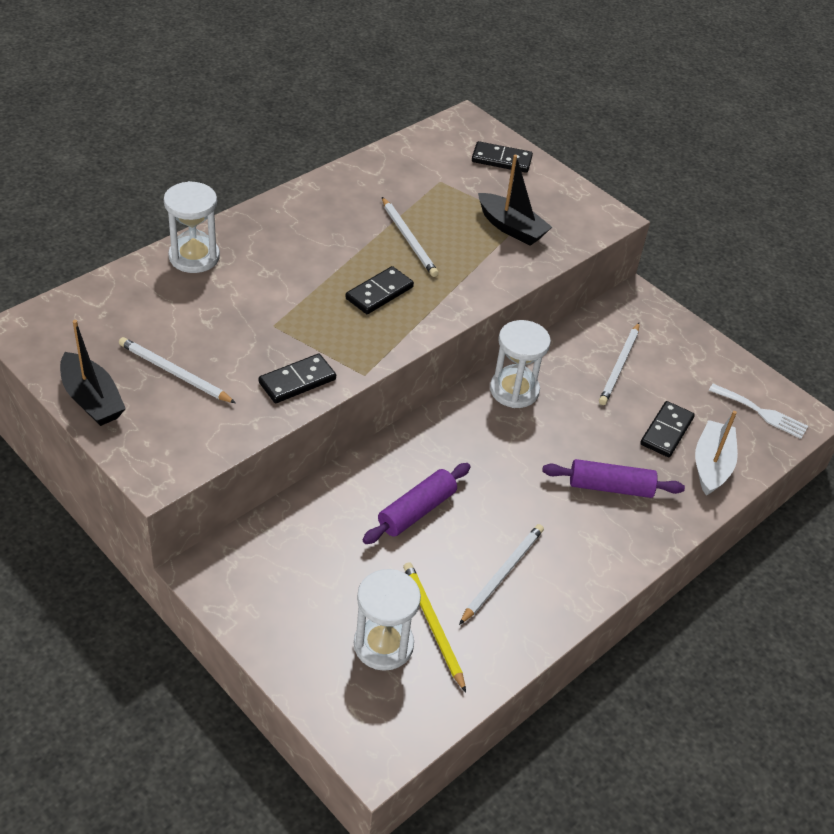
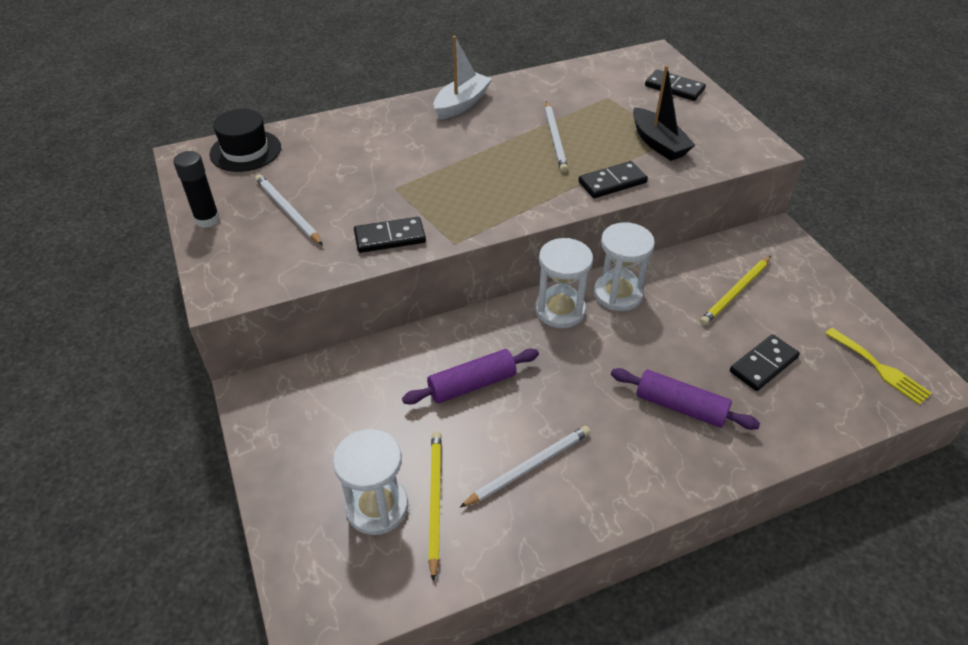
camera: 25 degrees right, 0 degrees up
(84, 311) = (245, 151): none -> black hat
(92, 399) = (207, 219): black boat -> black glue stick
(194, 257) = (359, 124): white hourglass -> white hourglass (560, 310)
(379, 293) = (505, 177): black domino -> black domino (612, 182)
(619, 366) = (735, 292): white pencil -> yellow pencil
(711, 465) = (802, 409): white boat -> white boat (462, 104)
(761, 413) = (880, 368): white fork -> yellow fork

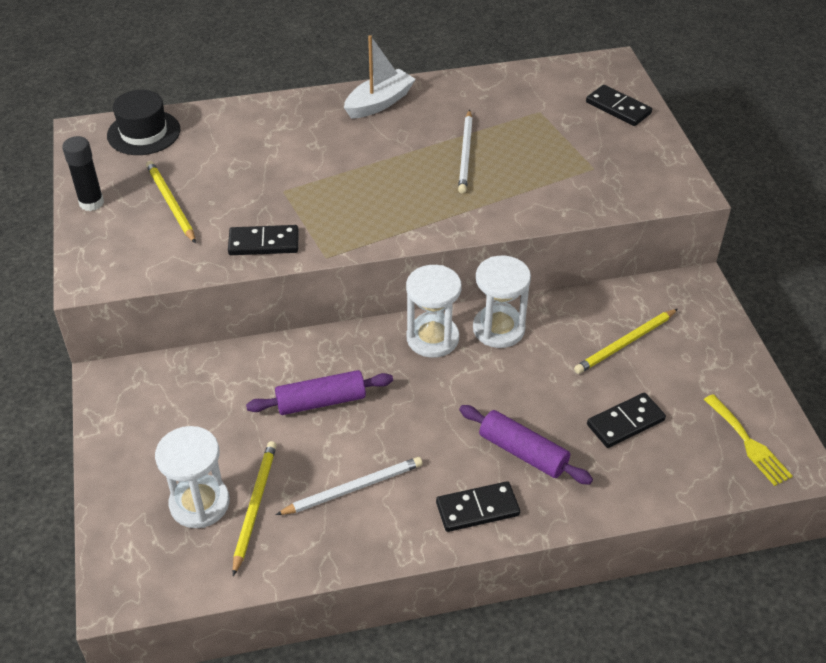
camera: 10 degrees right, 0 degrees up
(288, 211) = (171, 203): white pencil -> yellow pencil
(612, 182) = (509, 210): black domino -> black domino (477, 509)
(658, 143) = (575, 172): black boat -> none

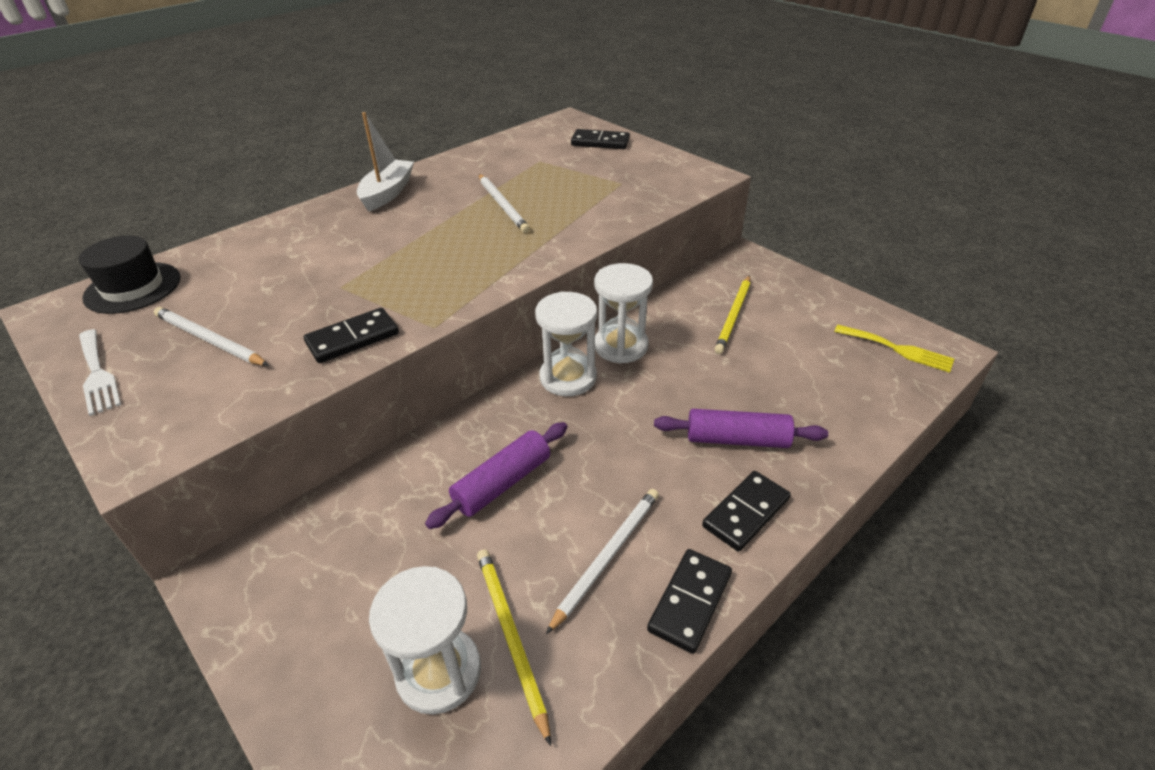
camera: 30 degrees left, 5 degrees down
(91, 203) = (97, 374): black glue stick -> white fork
(171, 203) = (209, 340): yellow pencil -> white pencil
(625, 422) = (794, 375): black domino -> black domino (689, 601)

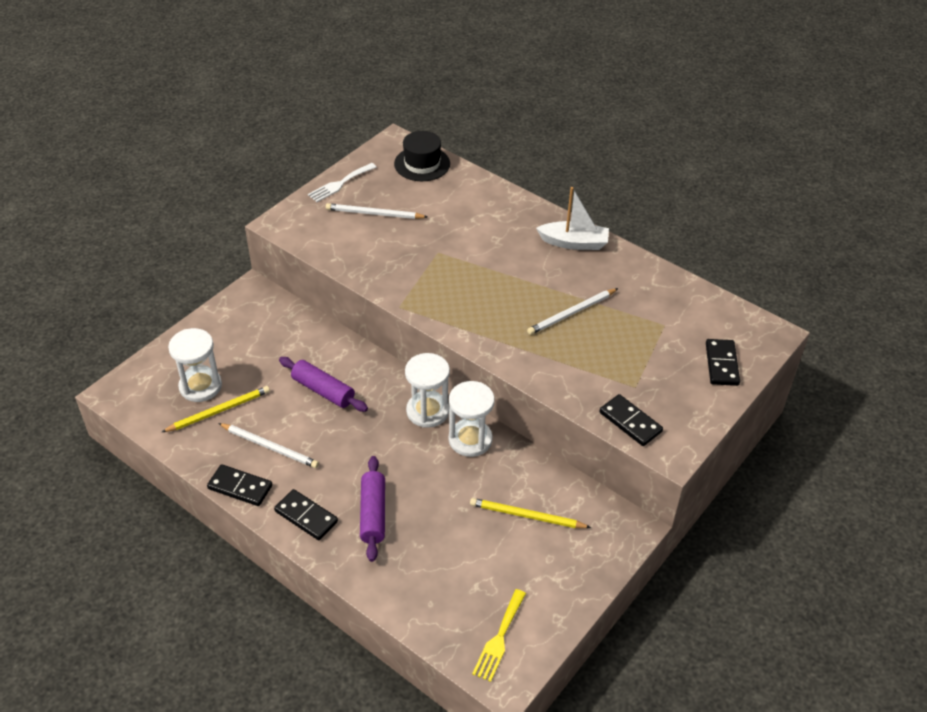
camera: 80 degrees right, 5 degrees up
(209, 340) = (374, 214): white pencil -> white pencil turned 105 degrees counterclockwise
(352, 338) = (382, 273): black domino -> black domino (630, 422)

